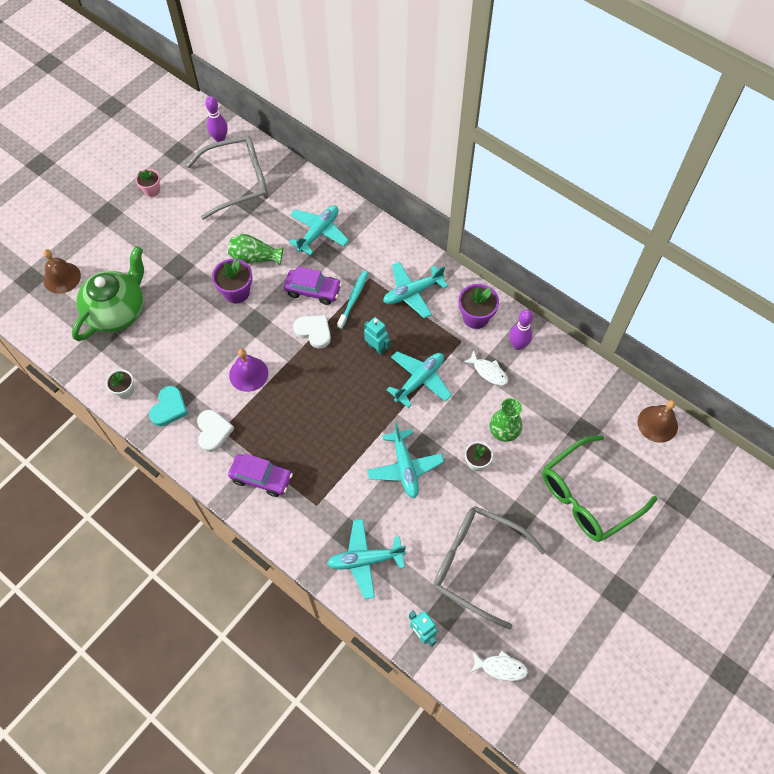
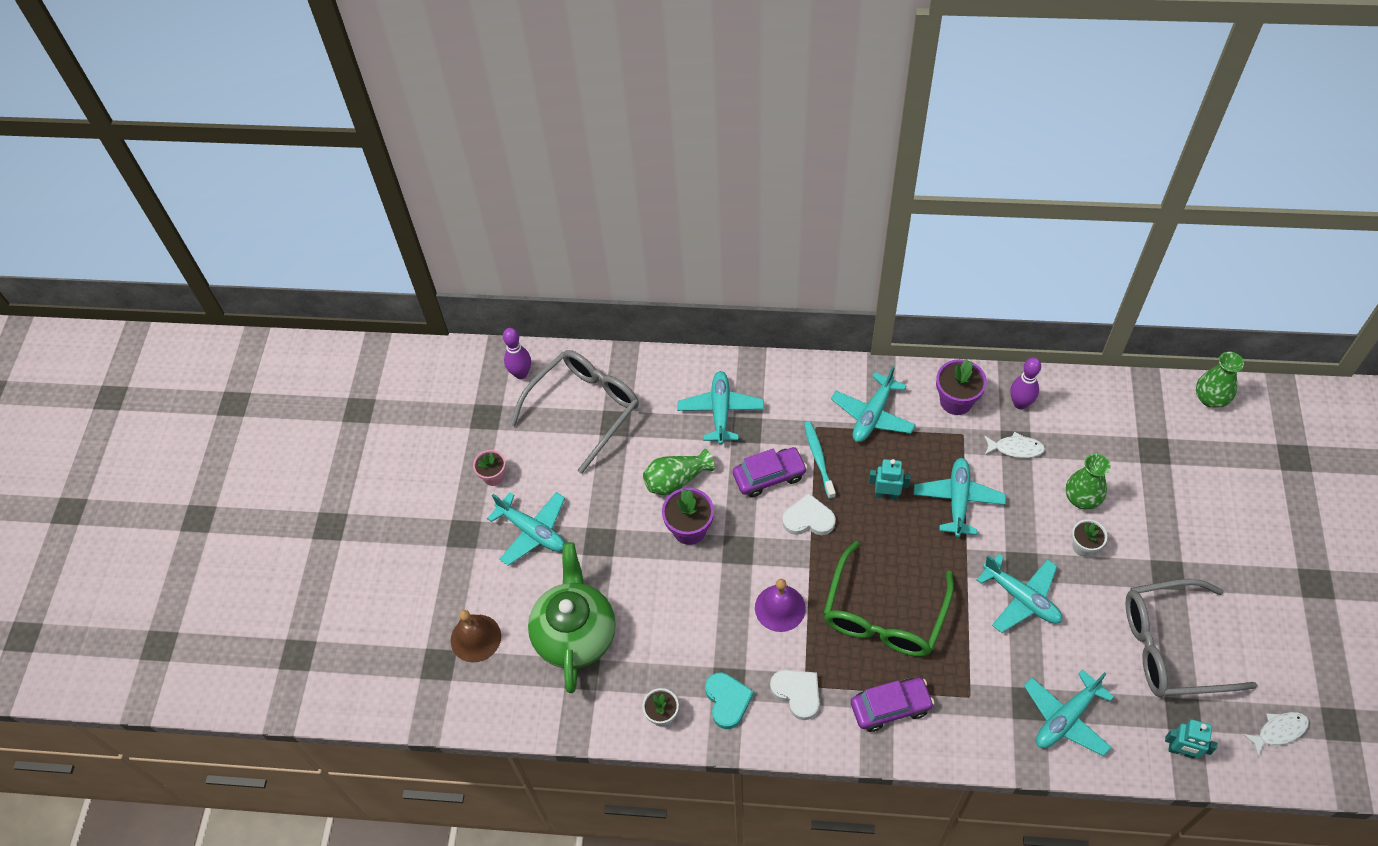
camera: 30 degrees left, 5 degrees down
(145, 236) = (532, 531): none -> turquoise plane
(588, 496) = (1211, 510): green glasses -> green glasses (884, 614)
(657, 424) = (1210, 398): brown bell -> green vase

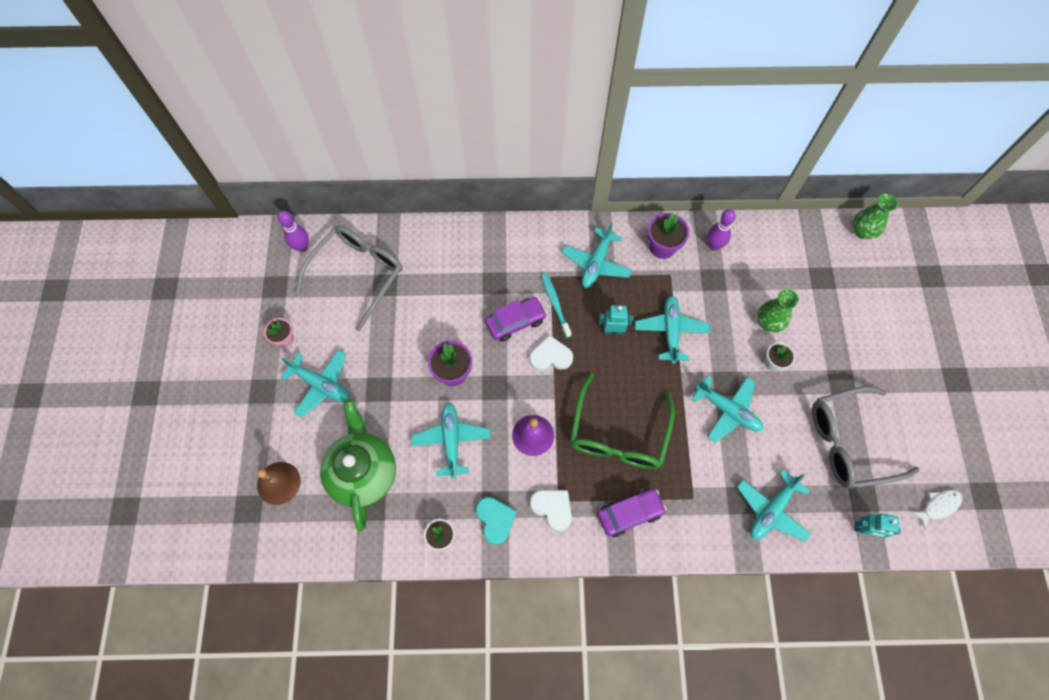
camera: 10 degrees left, 10 degrees up
(676, 480) = (439, 331): green vase -> none
(720, 411) = (471, 268): turquoise plane -> turquoise plane (451, 440)
(1015, 448) = (713, 284): white fish -> none

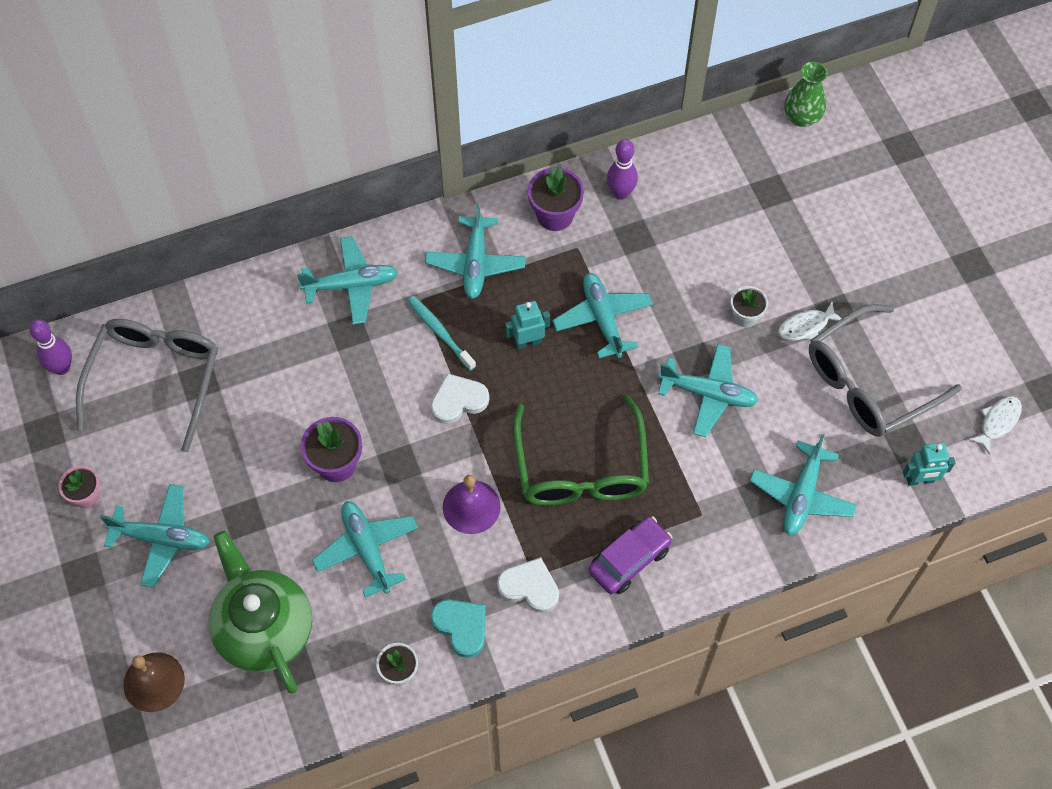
camera: 20 degrees left, 5 degrees down
(507, 252) = (351, 285): none -> turquoise plane
(516, 322) = (396, 372): purple car -> none
(769, 322) = (723, 268): green vase -> none
(816, 385) = (806, 326): none -> white fish

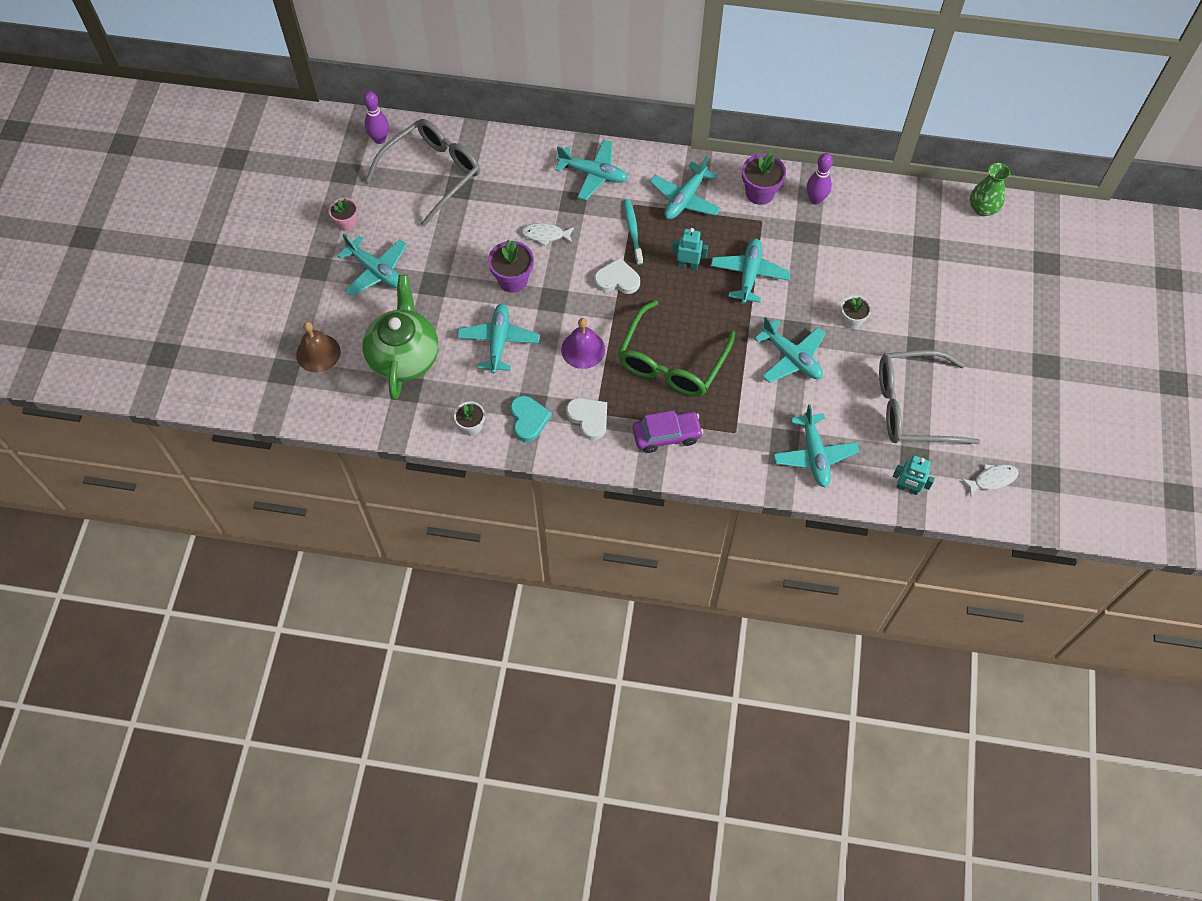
camera: 30 degrees right, 0 degrees up
(801, 495) = (814, 455): turquoise plane -> turquoise plane turned 60 degrees counterclockwise
(806, 326) = (891, 348): white fish -> white fish (545, 235)

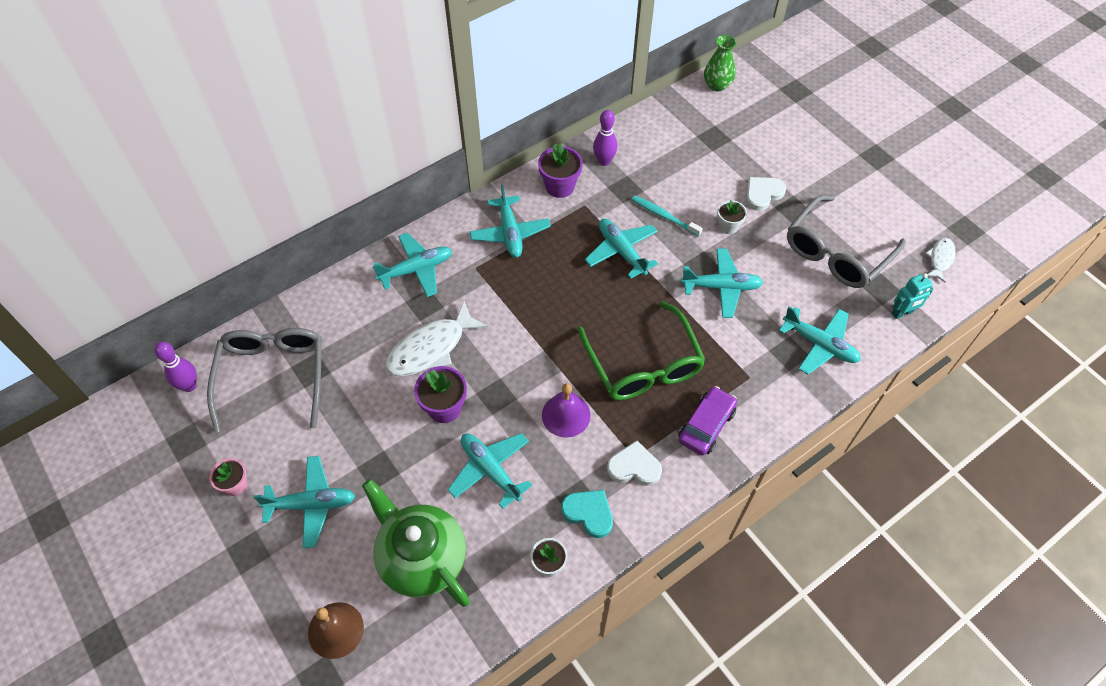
camera: 45 degrees left, 5 degrees down
(545, 235) = (431, 348): white fish -> white fish, size x1.87
(617, 279) = (529, 336): white heart -> white heart (762, 194)
(633, 231) = (498, 289): turquoise toothbrush -> turquoise toothbrush (664, 216)
(688, 265) = (569, 281): turquoise robot -> none

